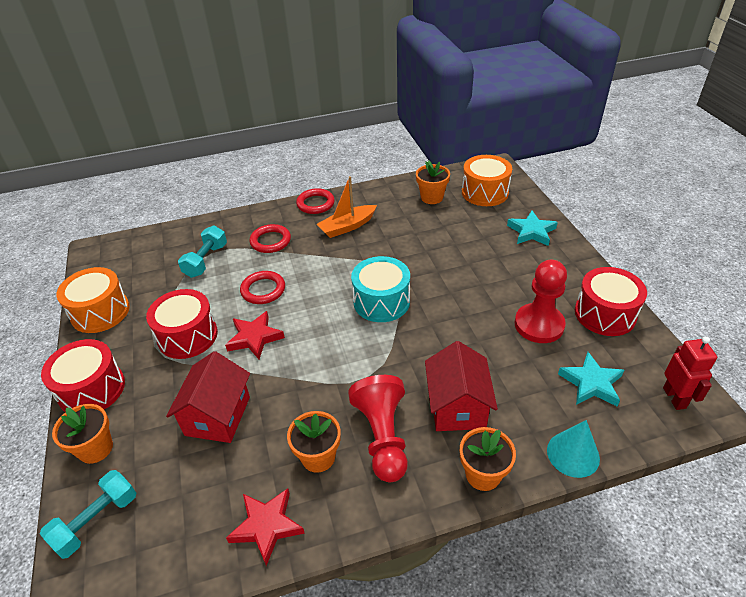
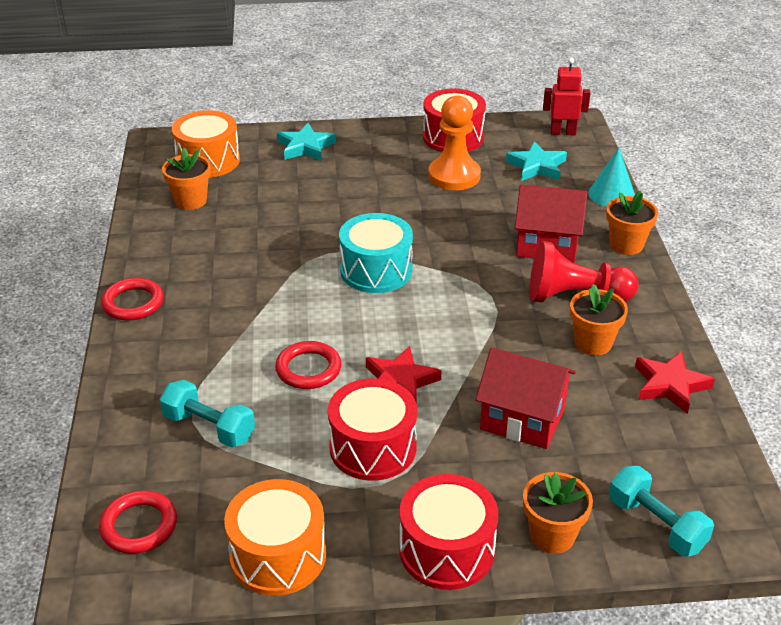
camera: 80 degrees left, 5 degrees down
(270, 241) = (200, 355): red ring -> red ring (139, 526)
(347, 227) = (210, 279): orange boat -> none
(539, 325) = (454, 176): red pawn -> orange pawn

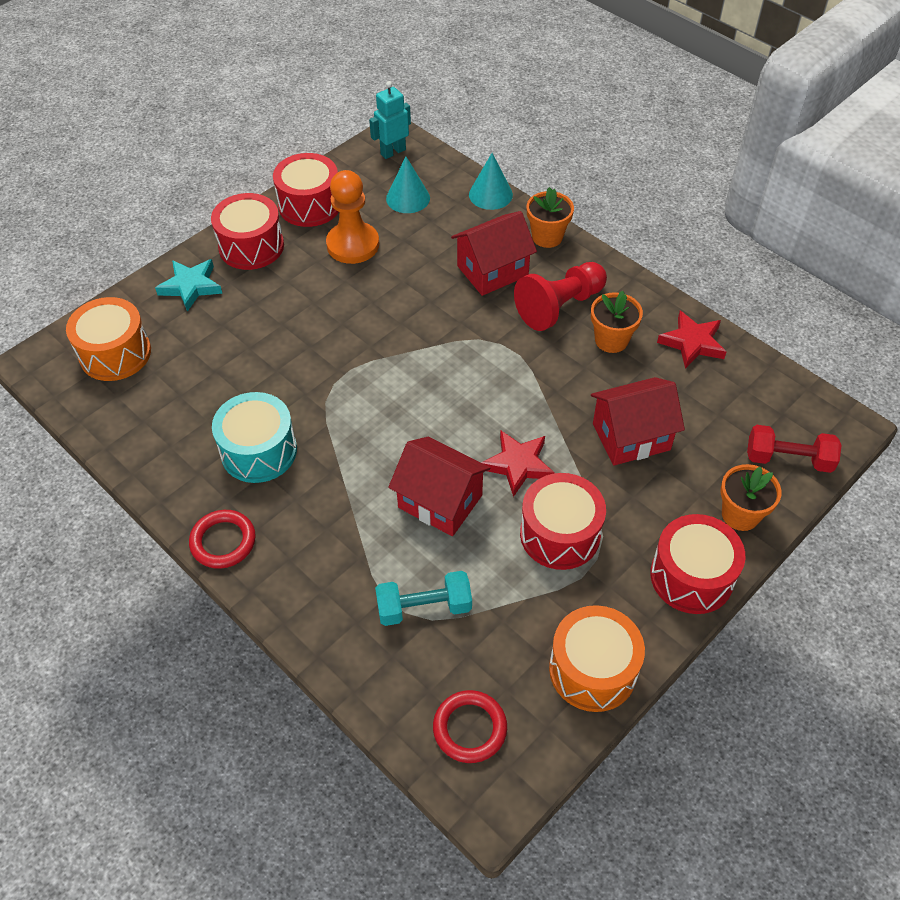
camera: 40 degrees left, 15 degrees up
(191, 201) = (150, 406): orange flower pot -> none
(308, 369) = (440, 501): red ring -> red house
(376, 270) = (391, 376): turquoise drum -> turquoise drum (259, 451)
(377, 143) = (251, 246): none -> red drum
(537, 166) = (408, 198): turquoise star -> turquoise cone
(563, 132) = (393, 152): red robot -> turquoise robot
(656, 524) = (788, 459): turquoise dumbbell -> red dumbbell

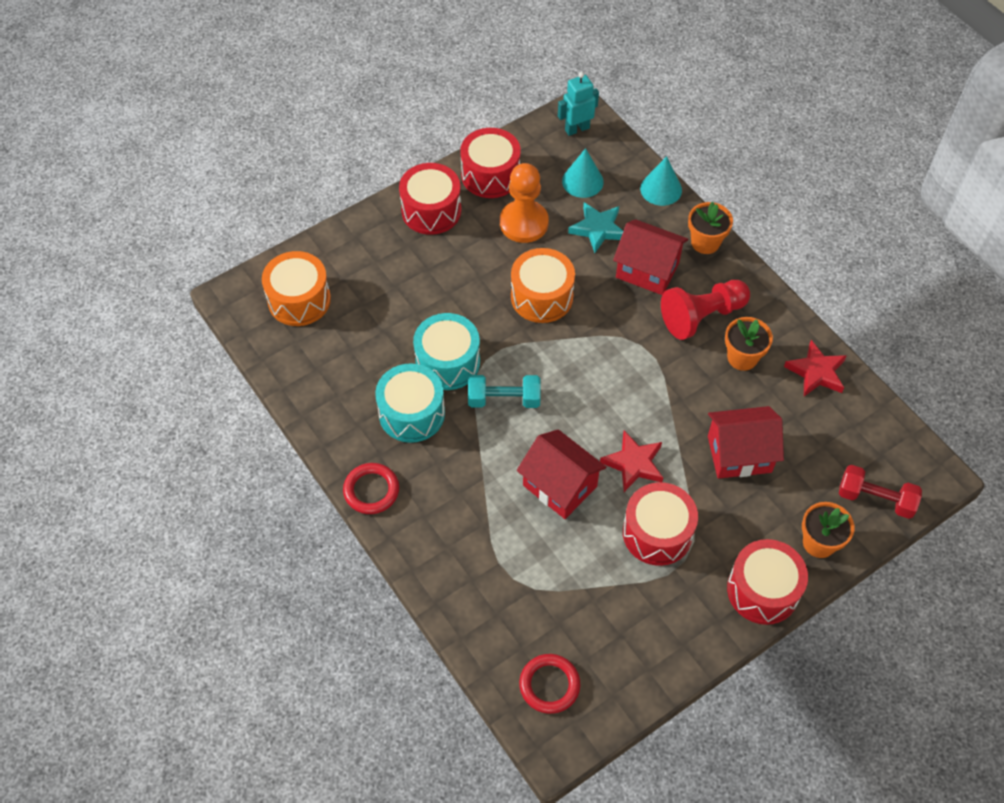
camera: 10 degrees right, 5 degrees up
(191, 286) = (372, 243): turquoise star -> turquoise star (598, 229)
(292, 392) = (448, 362): none -> turquoise drum
(424, 607) = (530, 577): turquoise dumbbell -> turquoise dumbbell (504, 399)
(492, 271) = (647, 270): red house -> red house turned 45 degrees clockwise
(592, 670) = (660, 655): orange drum -> orange drum (541, 297)

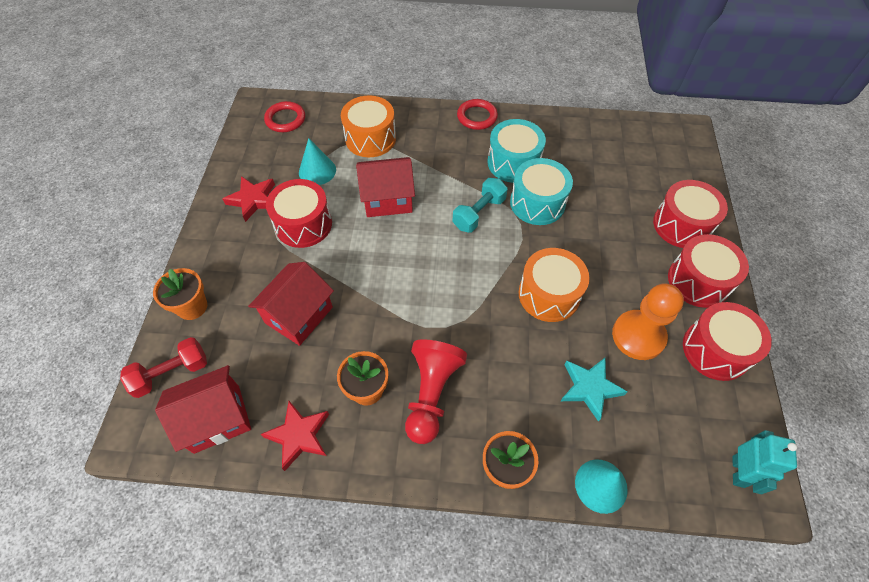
camera: 130 degrees right, 0 degrees up
(299, 300) = (659, 159): orange drum -> orange drum (370, 138)
(582, 181) = (659, 420): turquoise cone -> turquoise cone (317, 171)
(633, 464) = (360, 248): red star -> red star (253, 200)
(647, 270) = (513, 391): red house -> red house (217, 419)
(762, 590) = (208, 248): red drum -> red drum (682, 225)

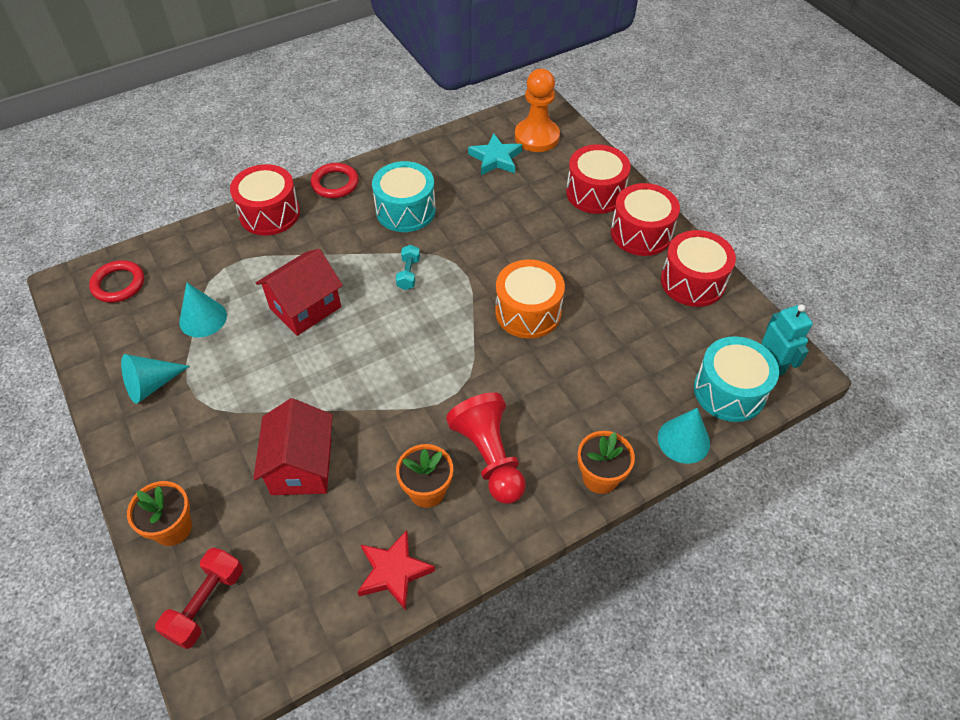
camera: 35 degrees left, 5 degrees down
(217, 419) = (295, 612): red house -> none
(253, 200) = (151, 385): red star -> turquoise cone
(303, 224) = (232, 379): red drum -> red drum (269, 213)
(370, 138) = (237, 257): orange drum -> none
(479, 213) = (408, 274): turquoise dumbbell -> turquoise dumbbell, size x0.65
(537, 203) = (456, 236): turquoise drum -> turquoise drum (729, 391)
(589, 388) = (619, 370): turquoise star -> turquoise star (495, 158)
(638, 336) = (626, 304): orange pawn -> orange pawn (536, 137)

